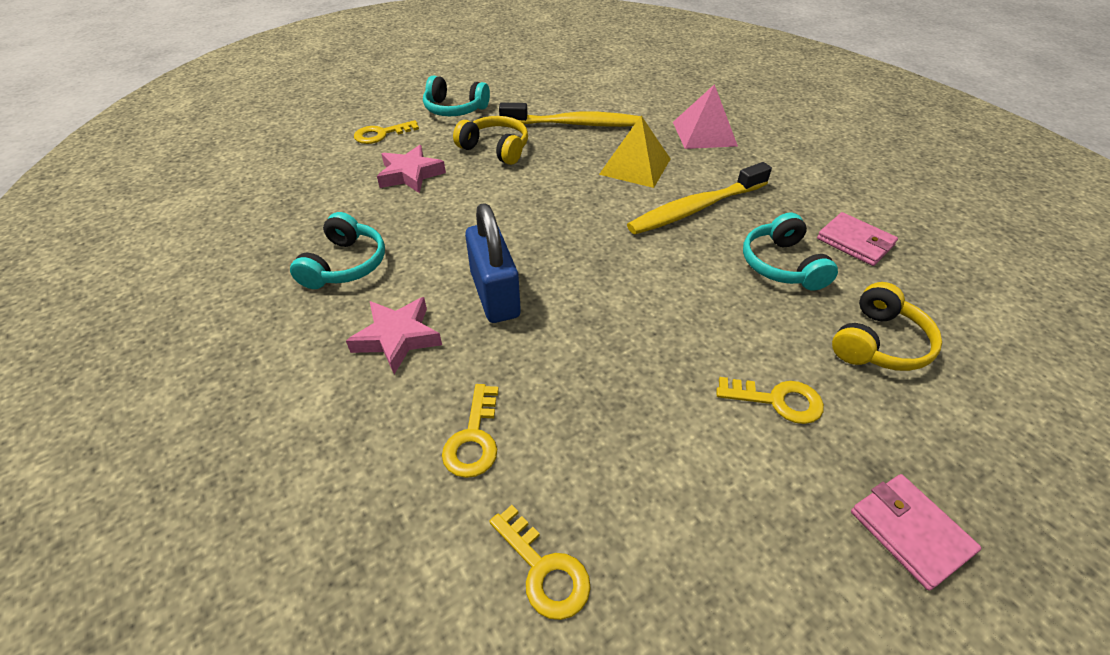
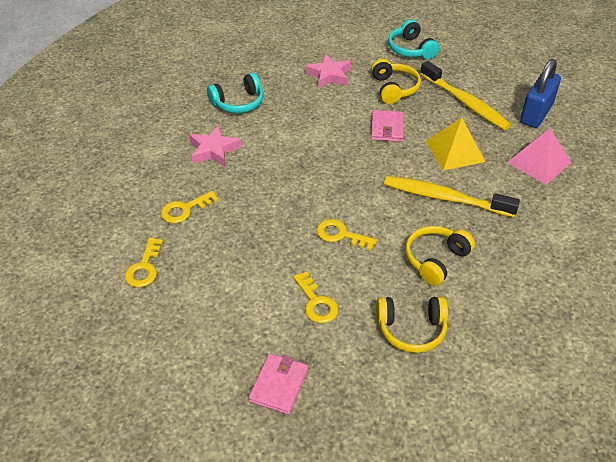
camera: 50 degrees right, 0 degrees up
(381, 134) = (348, 42): yellow key -> yellow key (340, 235)
(495, 295) = (276, 162): blue padlock -> blue padlock (536, 114)
(782, 265) = (435, 260): turquoise headphones -> yellow headphones
(855, 242) = (504, 285): pink wallet -> pink wallet (387, 128)

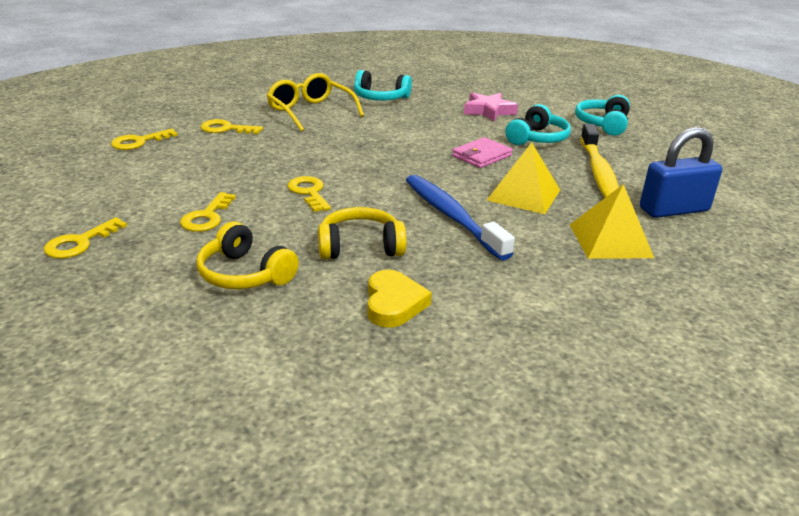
camera: 40 degrees right, 15 degrees down
(213, 150) = (310, 111): pink star -> yellow glasses
(279, 385) = (80, 243): pink wallet -> yellow key
(394, 88) = (537, 138): yellow headphones -> turquoise headphones
(445, 198) = (452, 216): yellow toothbrush -> blue toothbrush
(510, 289) = (393, 303): none -> yellow heart
(539, 162) = (610, 240): pink pyramid -> yellow pyramid

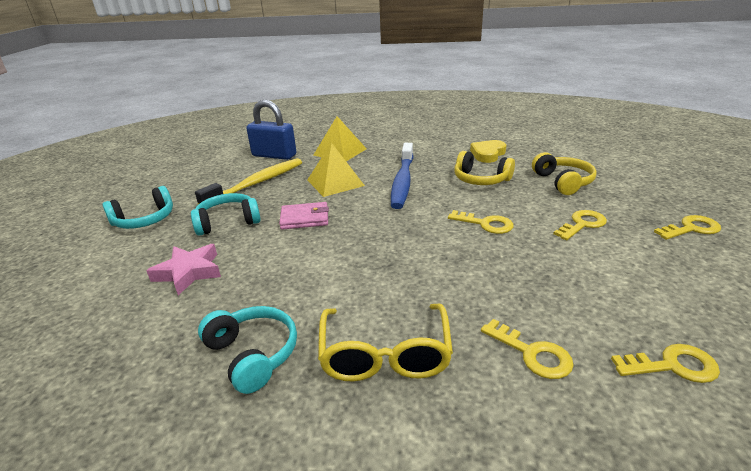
camera: 140 degrees left, 0 degrees up
(309, 192) = (485, 224): yellow key -> yellow key turned 75 degrees counterclockwise

